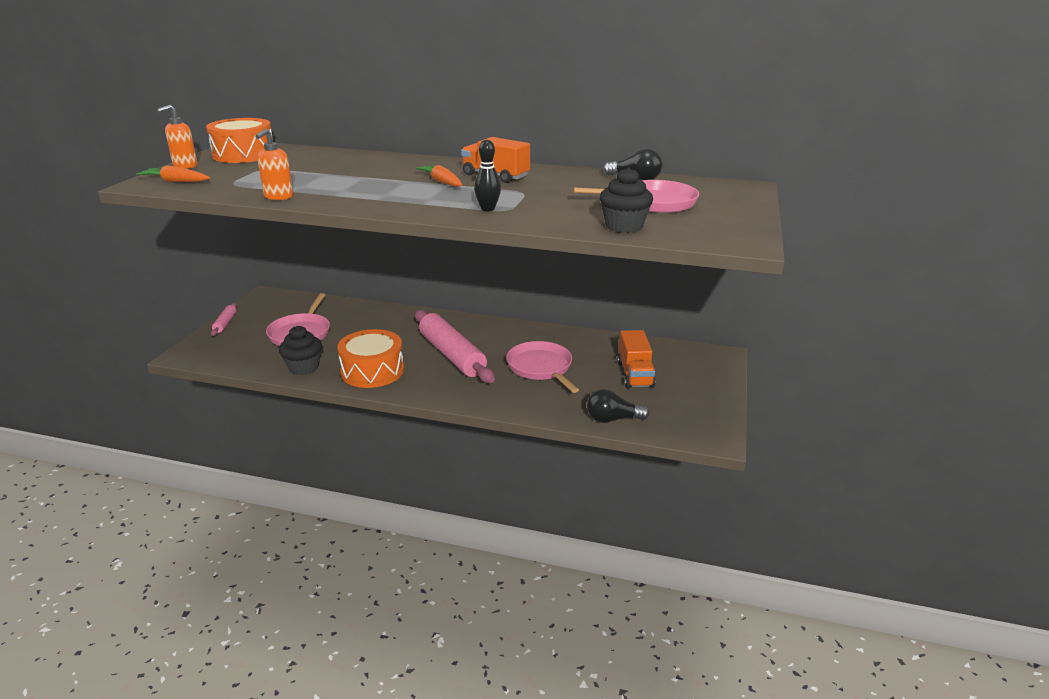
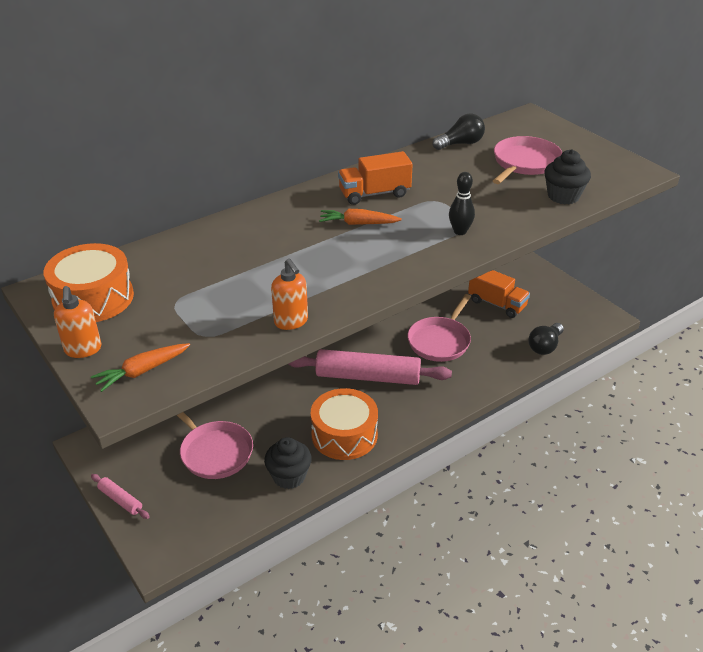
camera: 50 degrees left, 10 degrees up
(541, 367) = (440, 341): pink pan -> pink pan turned 75 degrees counterclockwise

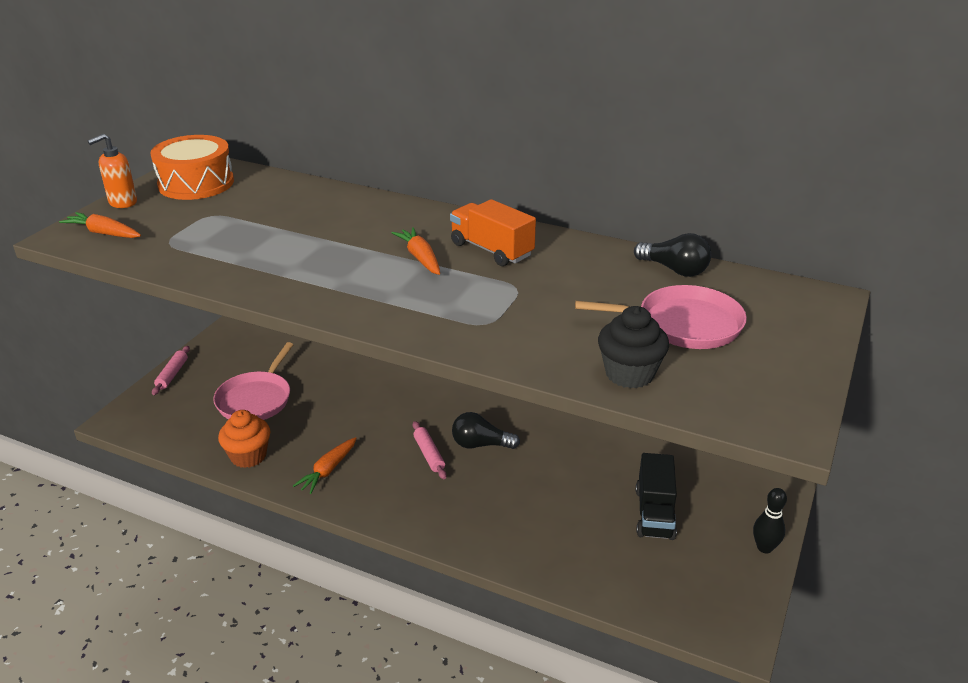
camera: 60 degrees right, 5 degrees down
(289, 476) = (248, 456): black cupcake -> orange cupcake
(291, 322) = (214, 274): orange soap dispenser -> none
(344, 435) = (328, 470): orange drum -> orange carrot
(368, 377) = (429, 454): pink rolling pin -> pink rolling pin, size x0.45
(440, 341) = (535, 488): pink pan -> none
(460, 231) = (462, 320): black bowling pin -> black bowling pin (764, 547)
(497, 304) = (654, 513): orange truck -> black truck
(545, 346) = (609, 587): black light bulb -> black light bulb (481, 444)

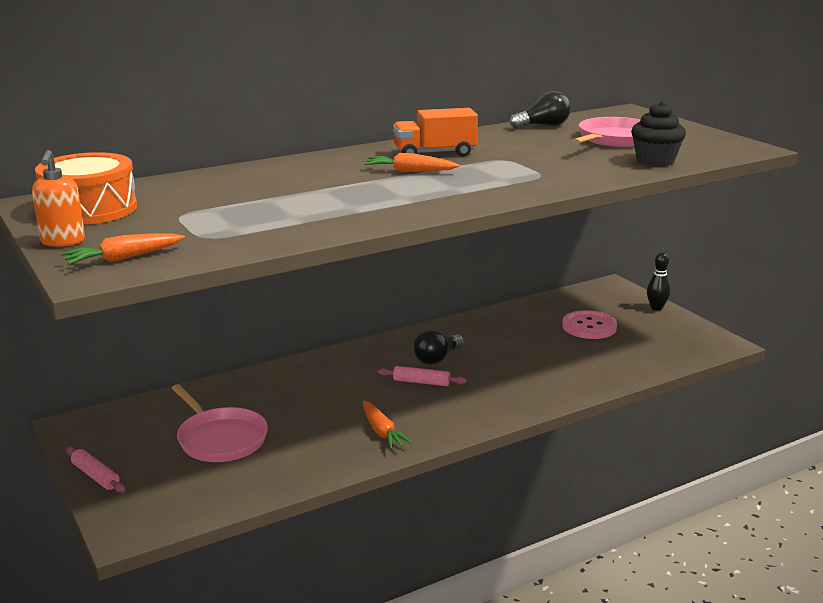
camera: 55 degrees left, 10 degrees down
(248, 456) = (306, 466): orange cupcake -> none
(654, 513) = (589, 327): black truck -> pink button

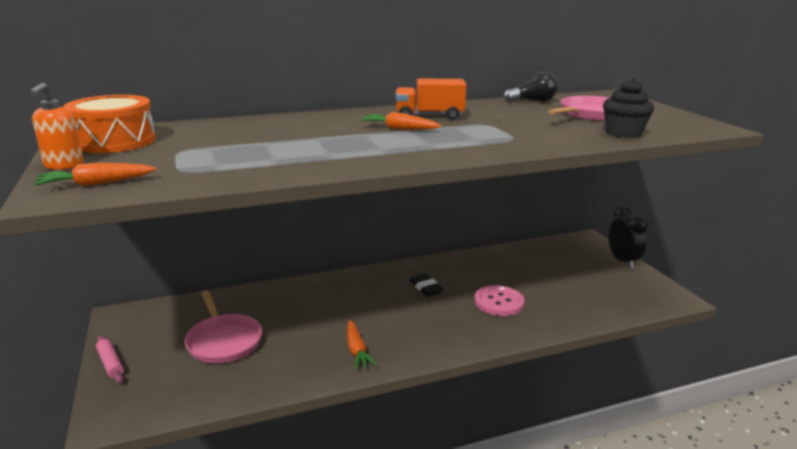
camera: 10 degrees right, 0 degrees up
(421, 382) = (405, 308): pink rolling pin -> none
(437, 358) = (426, 288): black light bulb -> black eraser
(589, 327) = (560, 272): pink button -> pink button (499, 302)
(656, 308) = (622, 261): black bowling pin -> black clock

